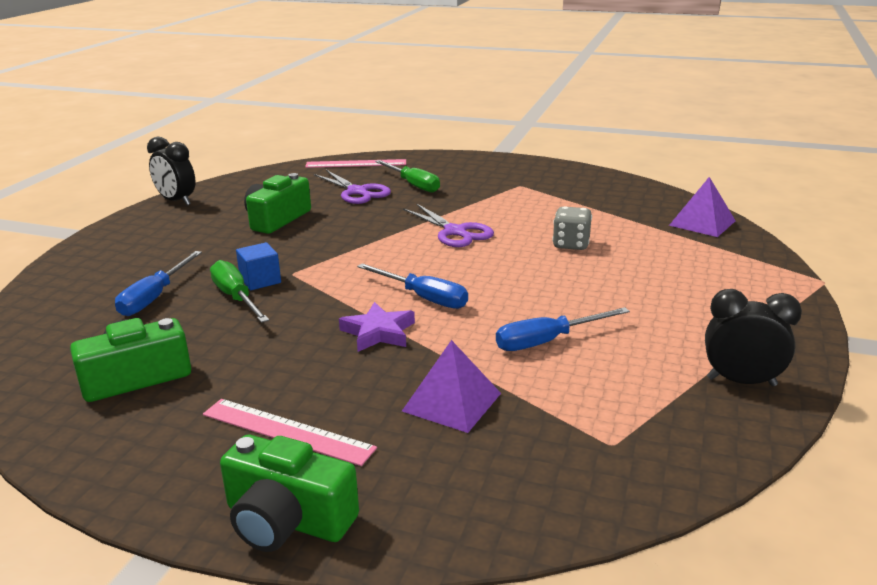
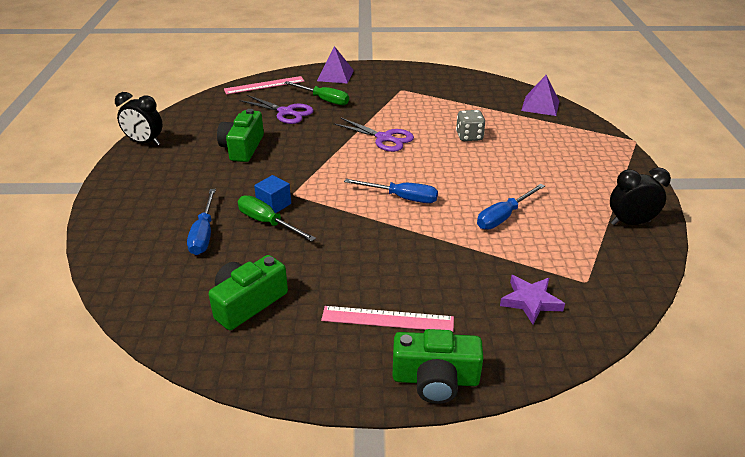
camera: 20 degrees left, 10 degrees up
(378, 332) = (391, 231): purple star -> purple star (530, 301)
(452, 402) = (475, 274): purple pyramid -> purple pyramid (335, 75)

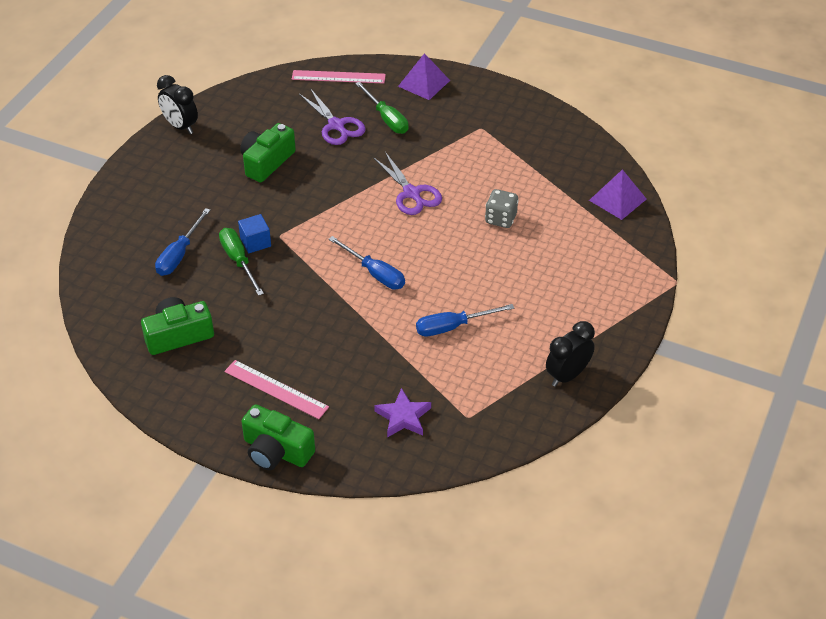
camera: 25 degrees right, 10 degrees up
(630, 223) = (567, 375): black clock -> black clock turned 60 degrees counterclockwise

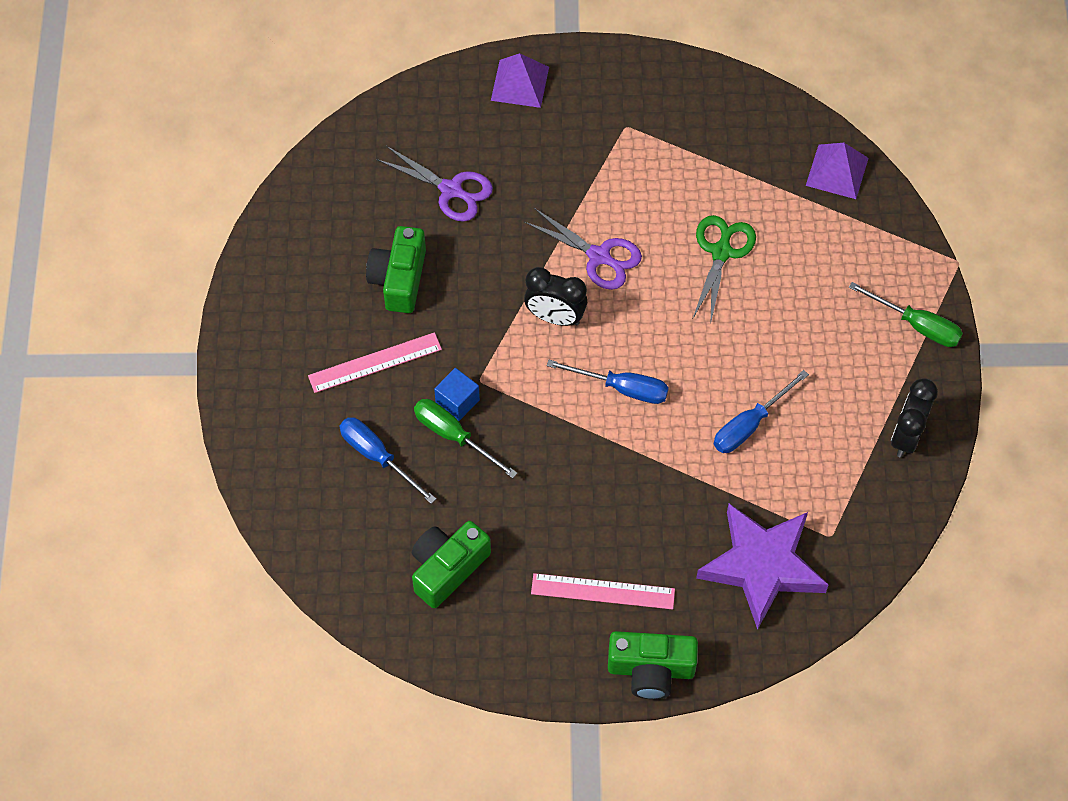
camera: 25 degrees left, 15 degrees up
(179, 255) = (377, 457): blue screwdriver -> blue screwdriver turned 135 degrees clockwise
(180, 126) = (258, 267): black clock -> black clock (555, 317)
(338, 77) = (409, 113): pink ruler -> pink ruler (375, 362)
(386, 118) = (506, 156): green screwdriver -> green screwdriver (916, 325)
(403, 417) = (762, 566): purple star -> purple star, size x1.88
(500, 219) = (721, 252): grey dice -> green scissors

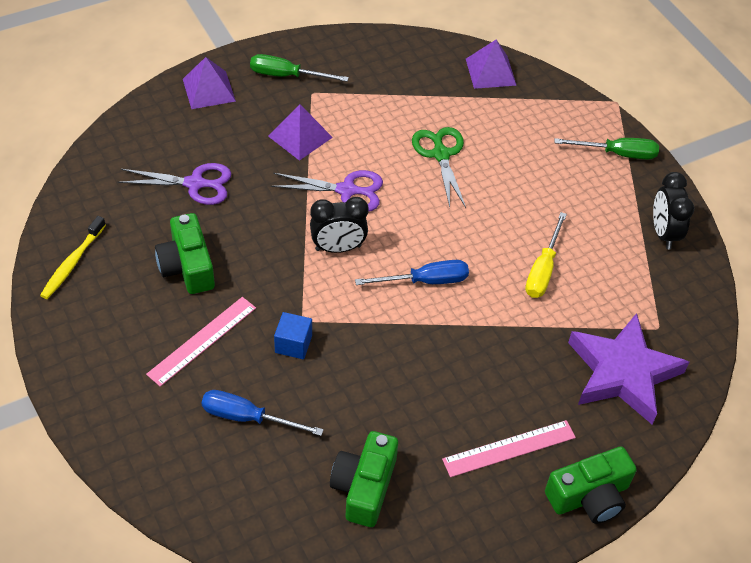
camera: 30 degrees left, 10 degrees down
(294, 232) = (72, 263): none -> yellow toothbrush
(454, 436) = (306, 373): green screwdriver -> green screwdriver (287, 75)
(585, 175) = (300, 136): none -> purple pyramid
(749, 425) = (542, 270): blue screwdriver -> yellow screwdriver

